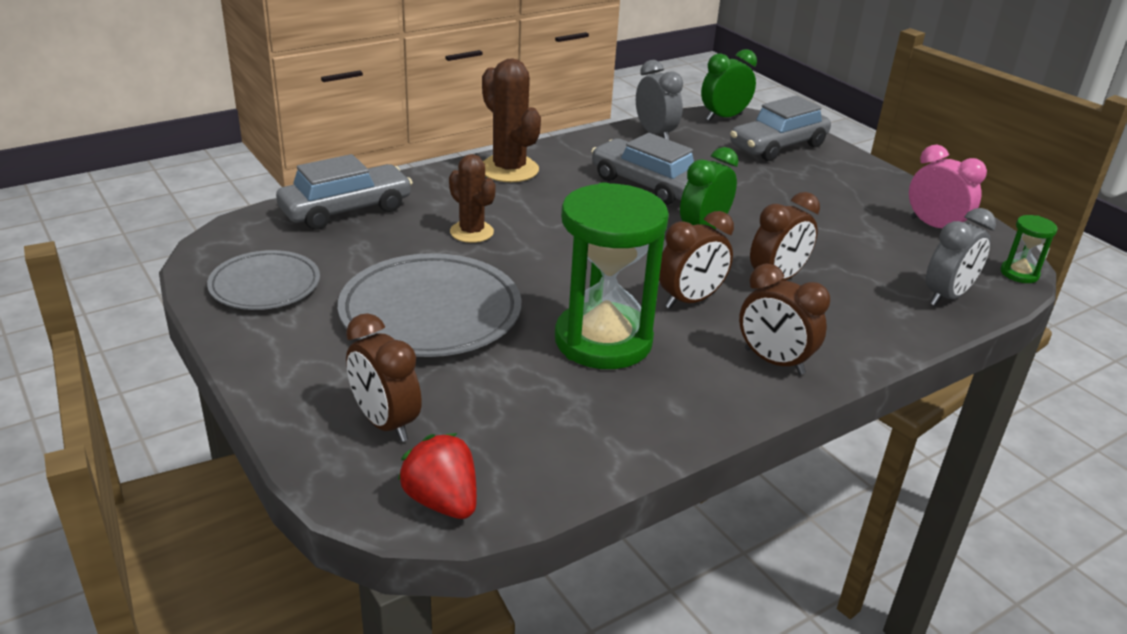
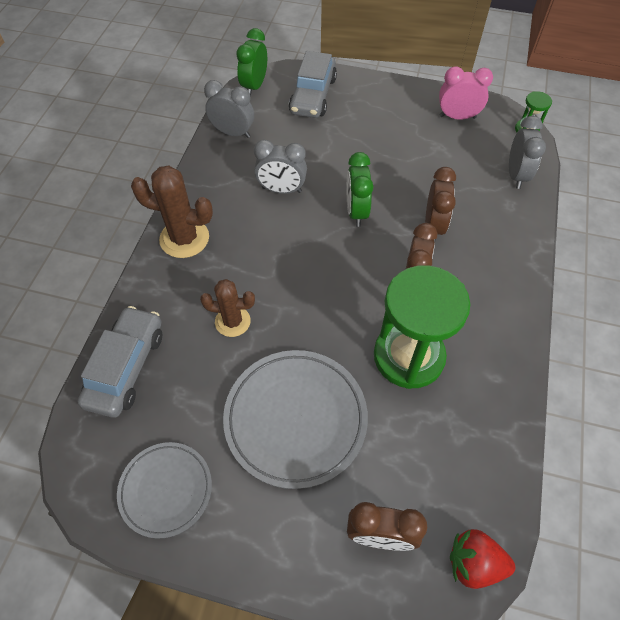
camera: 40 degrees left, 25 degrees up
(647, 184) = (281, 190): grey car -> grey clock
(774, 361) = (498, 298): brown clock -> none

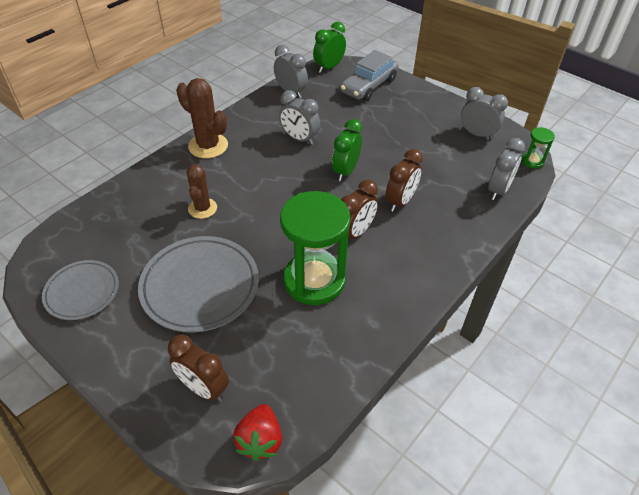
camera: 25 degrees right, 10 degrees down
(126, 367) = (112, 209): grey car -> none
(232, 321) = (202, 208): brown cactus -> brown cactus turned 60 degrees clockwise
(457, 117) = (477, 134): pink clock -> grey clock
(474, 563) = (260, 440): red strawberry -> red strawberry turned 120 degrees counterclockwise

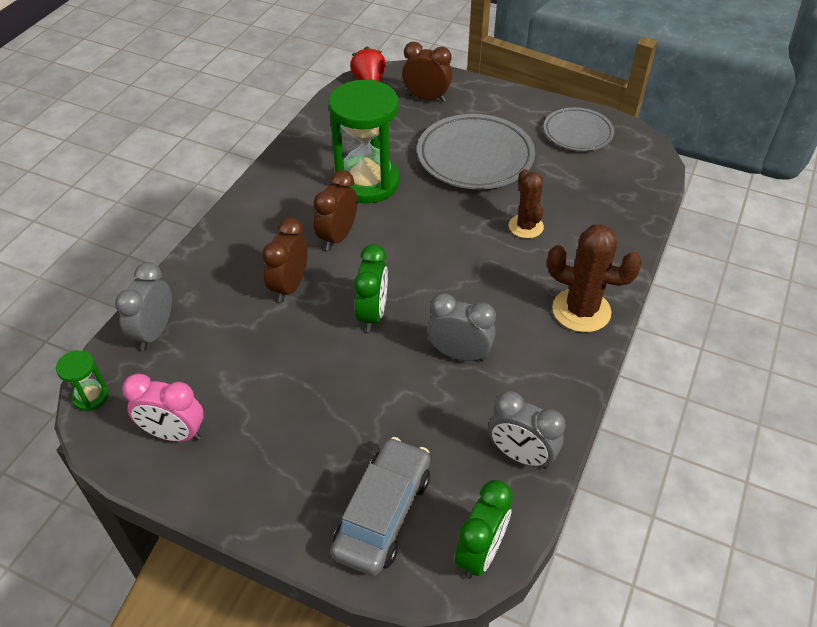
camera: 165 degrees right, 0 degrees up
(477, 134) = (174, 434): grey clock -> pink clock

